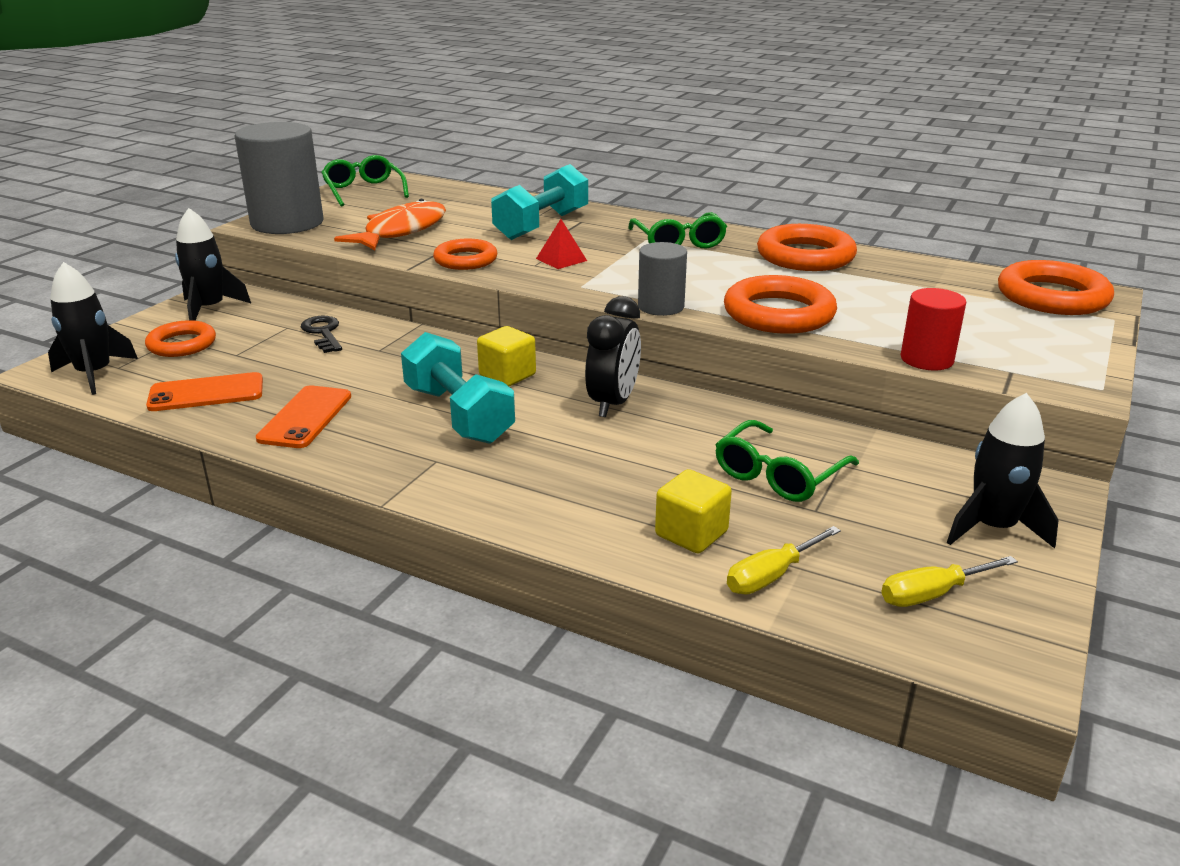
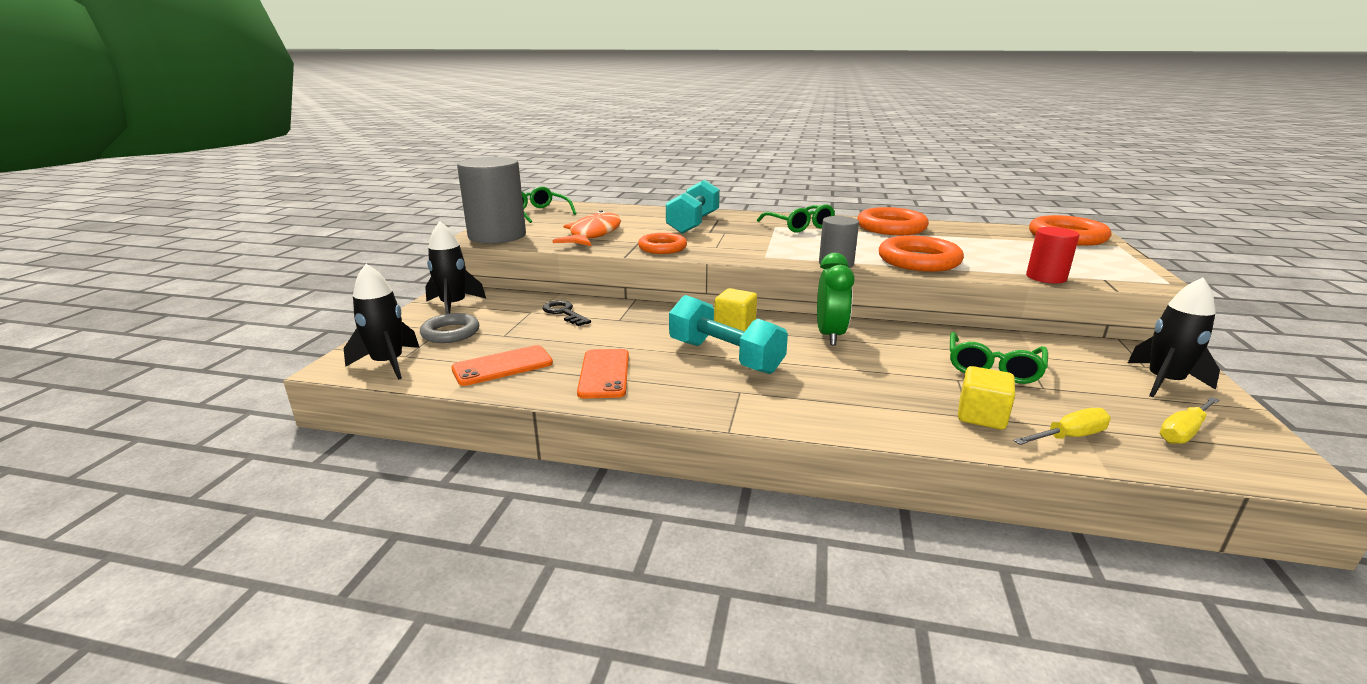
camera: 15 degrees left, 5 degrees down
(182, 344) = (450, 333): orange ring -> grey ring
(561, 259) = (731, 242): red pyramid -> none
(613, 403) = (830, 335): black clock -> green clock
(772, 576) = (1068, 437): yellow screwdriver -> yellow screwdriver turned 150 degrees counterclockwise

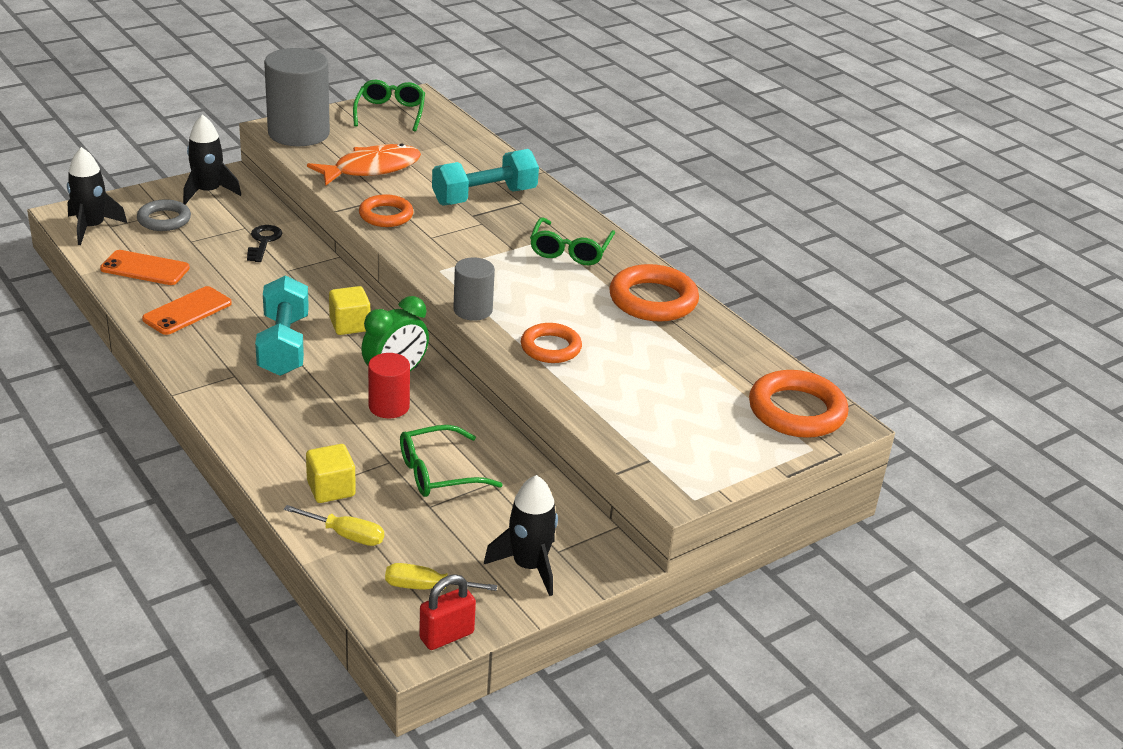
camera: 40 degrees right, 10 degrees up
(919, 260) = (550, 348): orange ring -> orange ring, size x0.65
(1046, 277) = (601, 426): red cylinder -> red cylinder (389, 406)
(1276, 451) = (446, 636): none -> red padlock

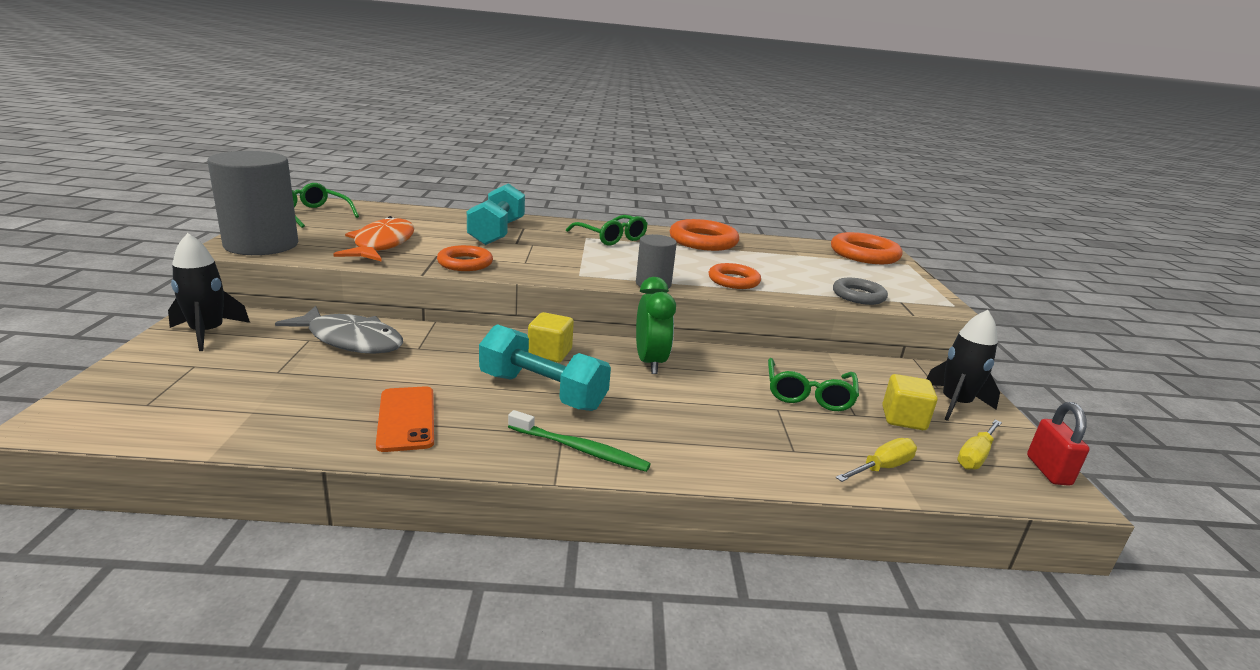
camera: 55 degrees left, 10 degrees down
(92, 227) = (123, 416): black rocket -> none
(145, 268) = (279, 414): orange phone -> none
(164, 220) = (206, 370): grey ring -> grey ring (858, 295)
(222, 389) = (580, 449): none -> green toothbrush
(263, 241) = (351, 340): black key -> grey fish
(331, 489) = (803, 450): yellow cube -> yellow cube (903, 418)
(389, 406) = (694, 380): red cylinder -> none

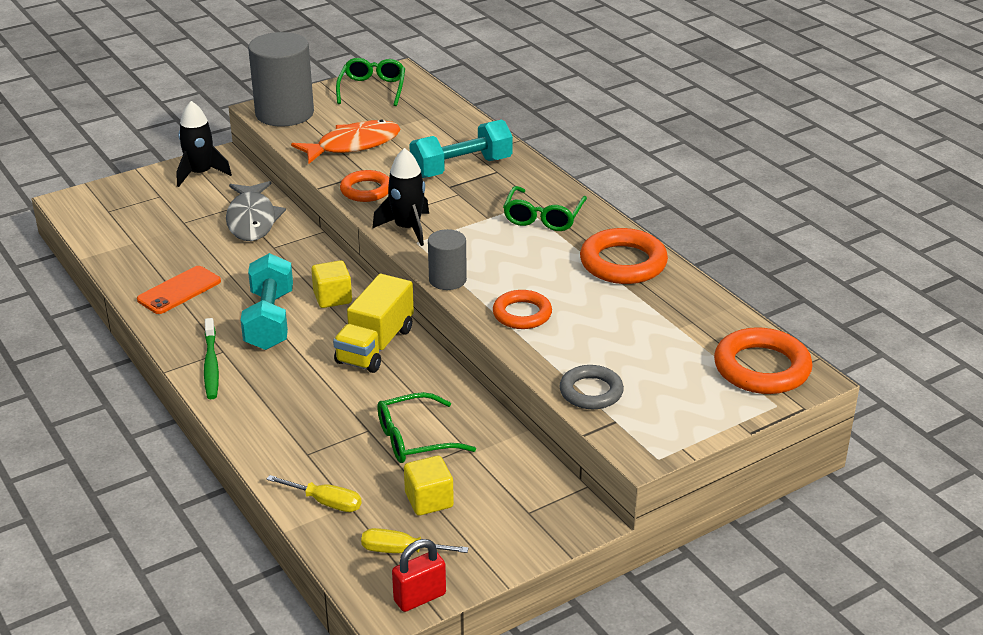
camera: 60 degrees right, 10 degrees up
(650, 362) = (375, 345): green clock -> yellow truck
(955, 404) = (500, 527): black rocket -> black rocket (407, 228)

